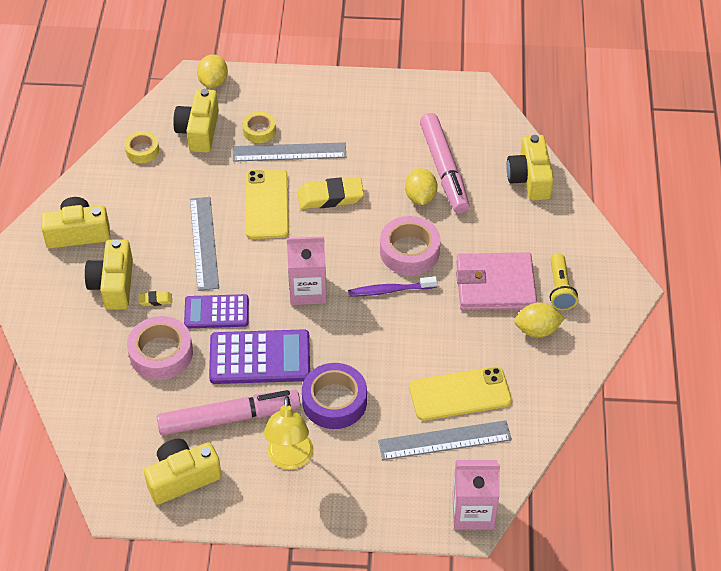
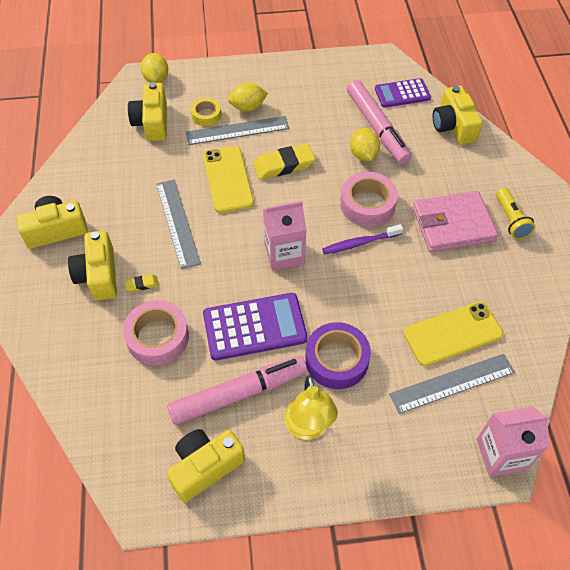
camera: 10 degrees left, 5 degrees up
(142, 150) = (103, 146): yellow tape -> none
(216, 312) = (203, 287): purple calculator -> purple calculator (402, 93)
(537, 330) = (503, 261): yellow lemon -> yellow lemon (248, 107)

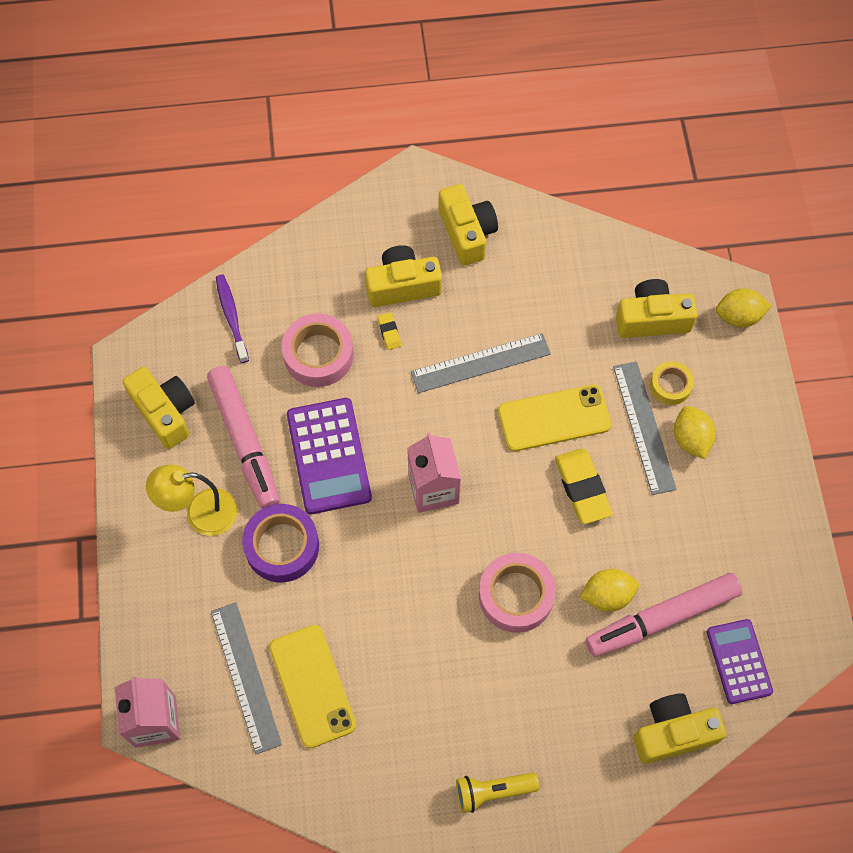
camera: 90 degrees right, 10 degrees up
(360, 243) = (450, 582): purple toothbrush -> purple toothbrush (231, 317)
(453, 224) = (483, 708): pink wallet -> none

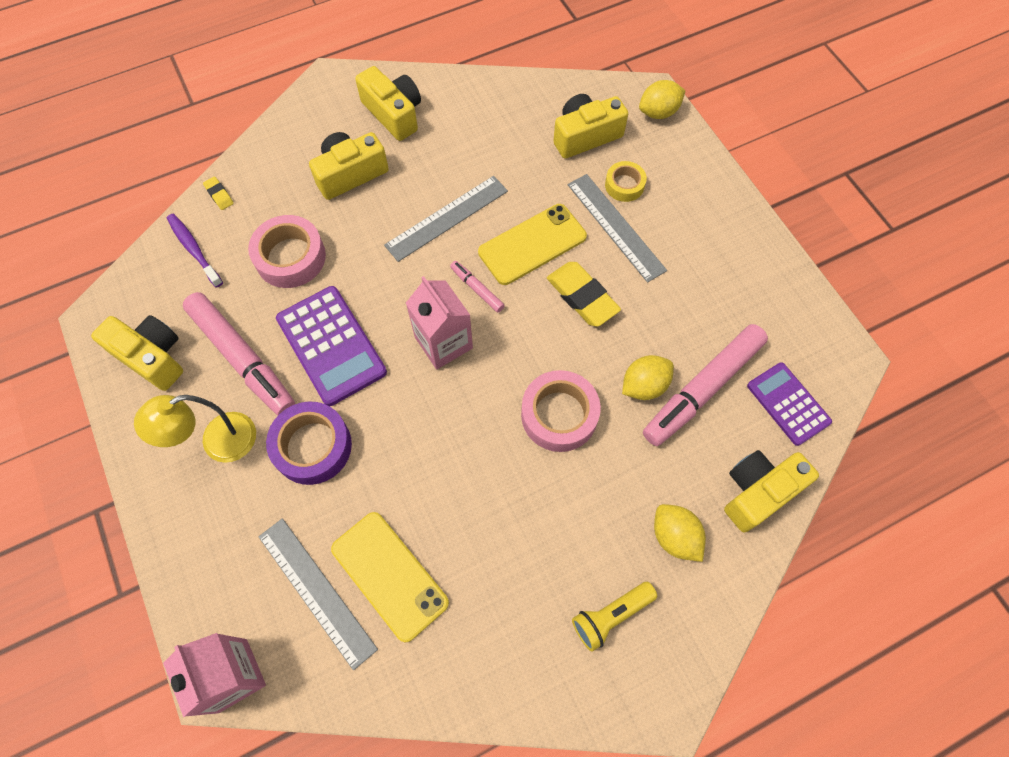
camera: 20 degrees left, 0 degrees up
(389, 332) = (352, 217): yellow eraser -> yellow eraser (219, 195)
(483, 446) = (477, 289): none -> pink marker
(691, 439) = (661, 224): yellow lemon -> yellow lemon (674, 536)

